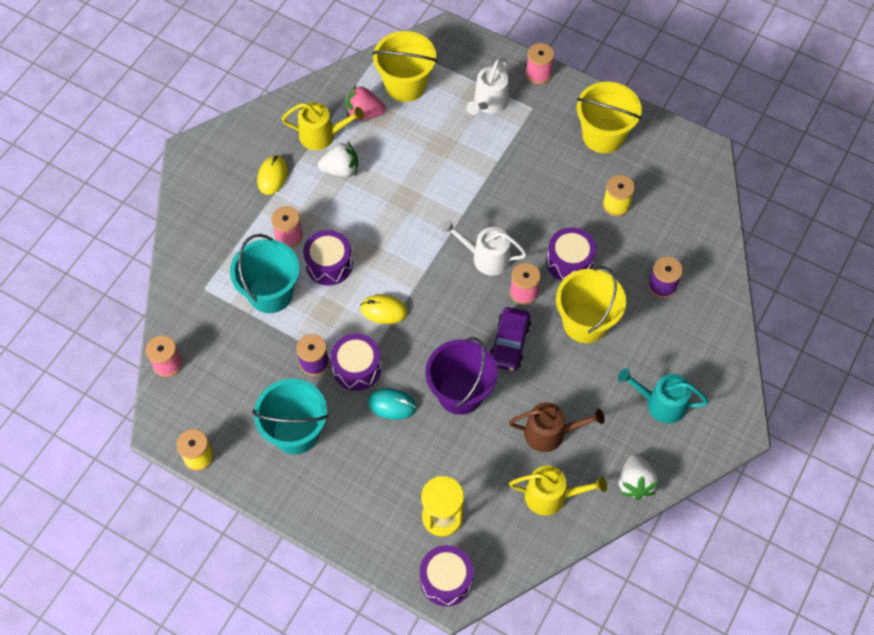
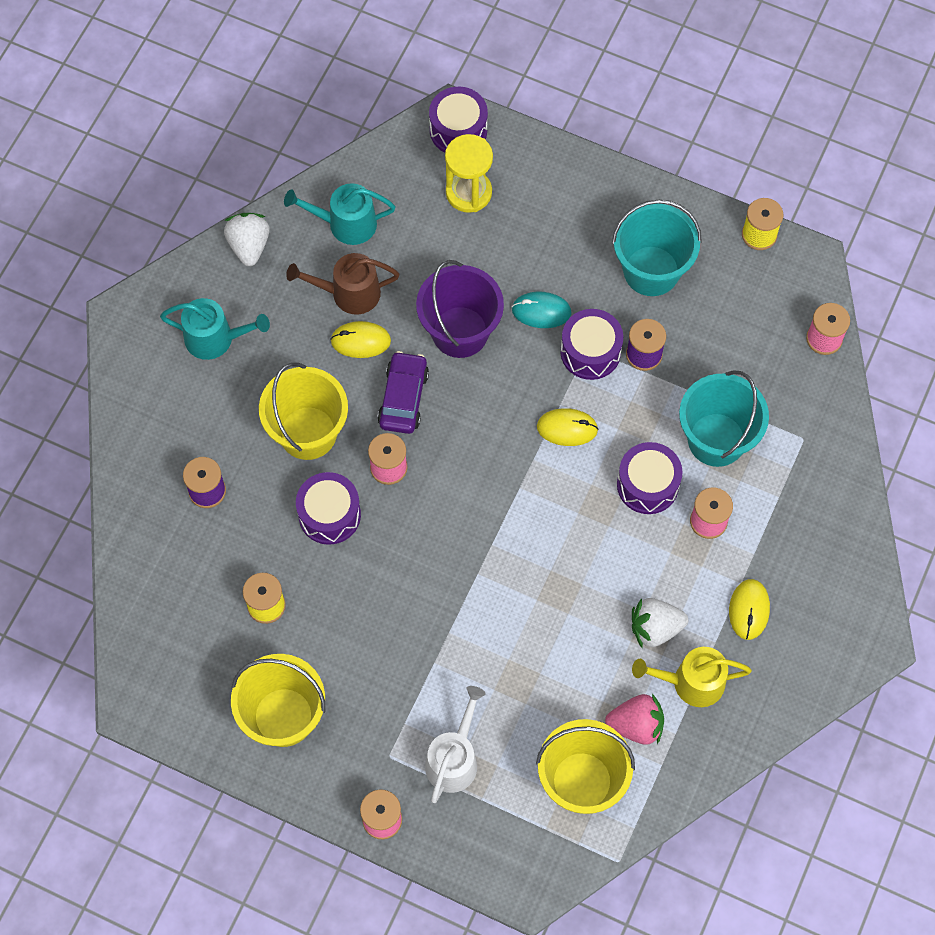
camera: 175 degrees right, 5 degrees up
(486, 257) = (440, 512): white watering can -> none
(542, 392) = (360, 341): none -> yellow mouse
(551, 496) = (346, 224): yellow watering can -> turquoise watering can

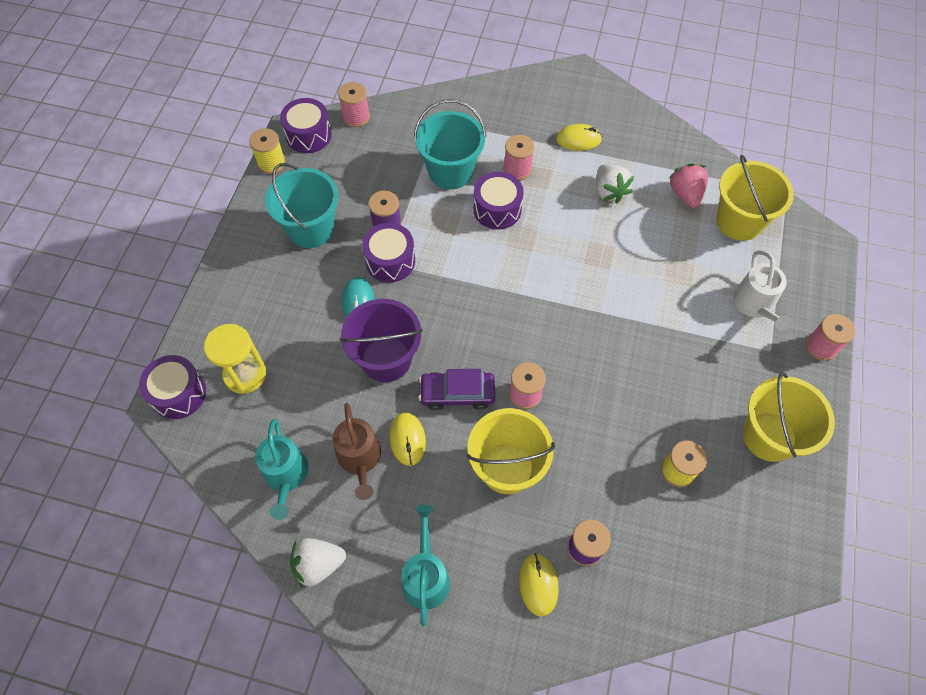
camera: 100 degrees left, 5 degrees down
(329, 515) = (580, 434): purple drum -> purple drum (308, 135)
(454, 759) = (755, 305): white watering can -> white watering can turned 105 degrees counterclockwise
(567, 428) = (461, 268): yellow mouse -> yellow mouse (538, 584)
(691, 682) = (642, 166): yellow watering can -> none

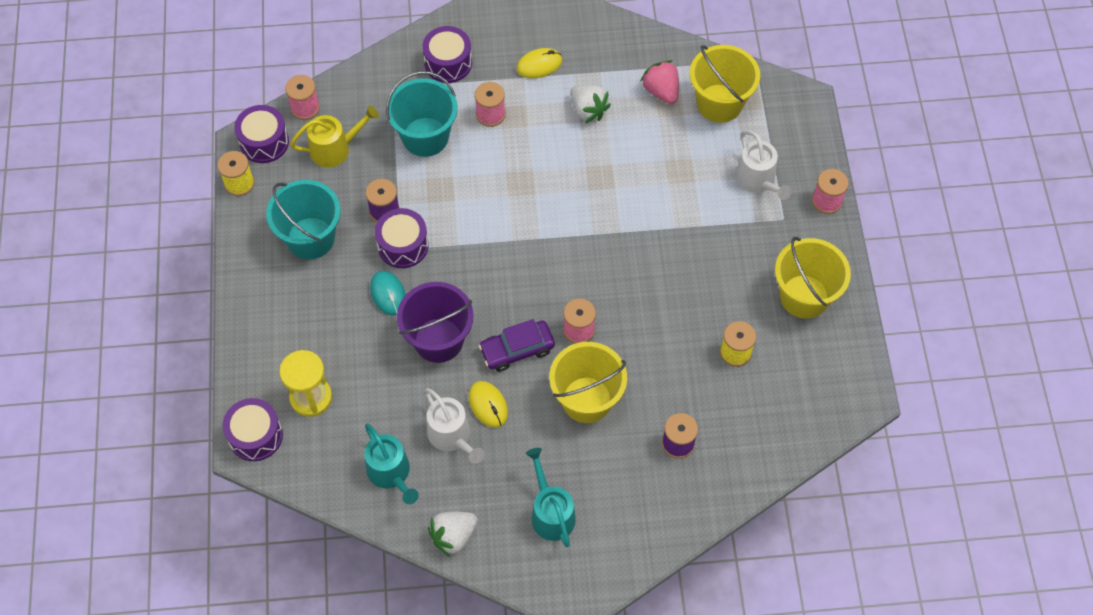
camera: 20 degrees left, 0 degrees up
(360, 458) = (452, 436): brown watering can -> white watering can
(366, 158) = (335, 149): none -> yellow watering can
(497, 209) = (486, 162): purple drum -> purple drum (448, 63)
(538, 584) = (649, 486): yellow mouse -> none

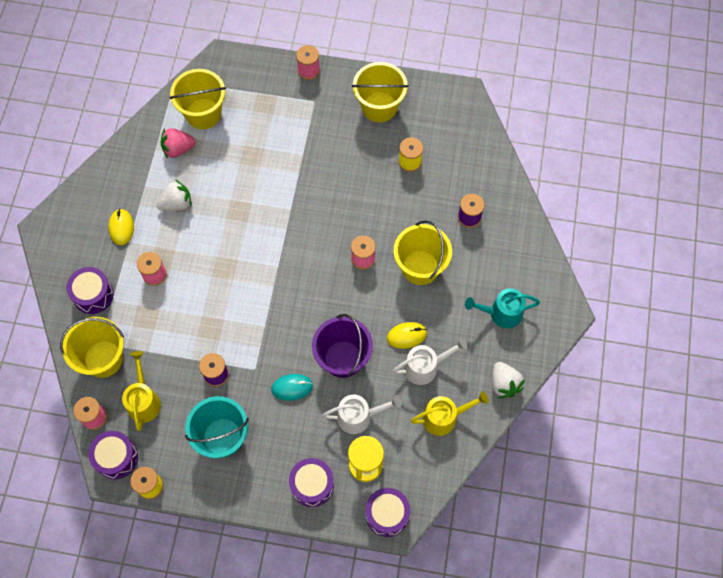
camera: 75 degrees left, 5 degrees up
(374, 95) = (103, 359): none -> yellow bucket
(391, 473) = (444, 417): turquoise watering can -> yellow watering can
(403, 245) = (252, 367): purple drum -> purple drum (312, 485)
(425, 137) = (157, 328): turquoise bucket -> none
(517, 350) = (367, 305): purple car -> none
(757, 180) = (277, 108): white watering can -> white watering can (358, 416)

